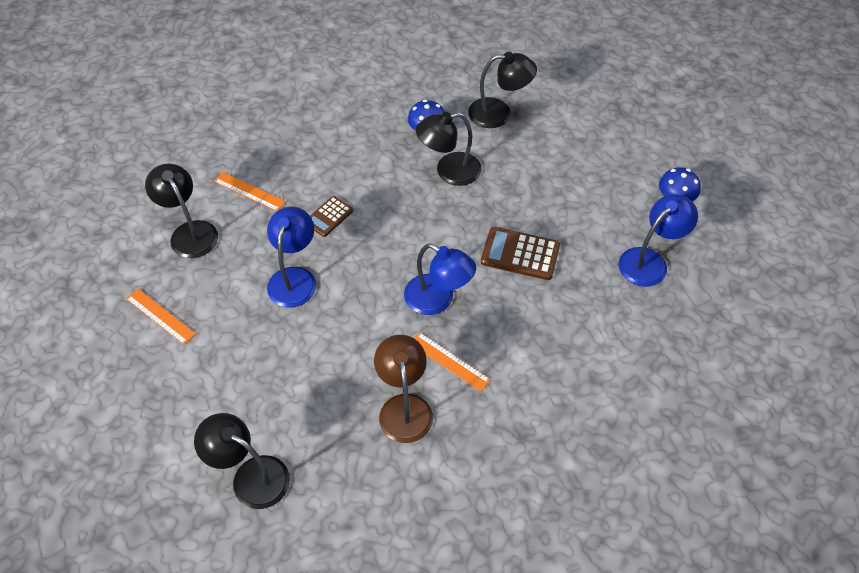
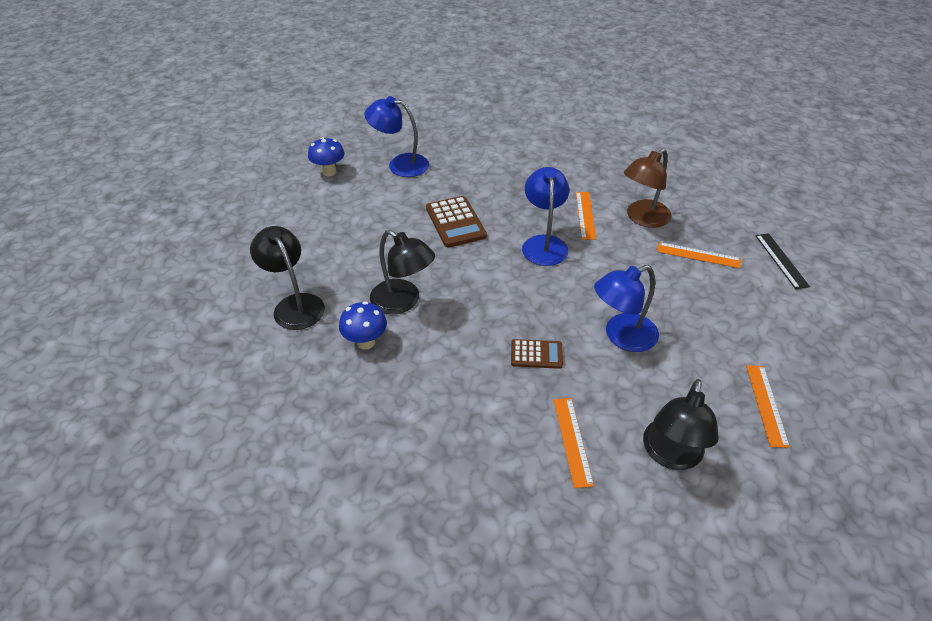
camera: 125 degrees left, 10 degrees down
(251, 476) = (781, 260): black lamp -> black ruler
(319, 410) = (698, 255): none -> orange ruler

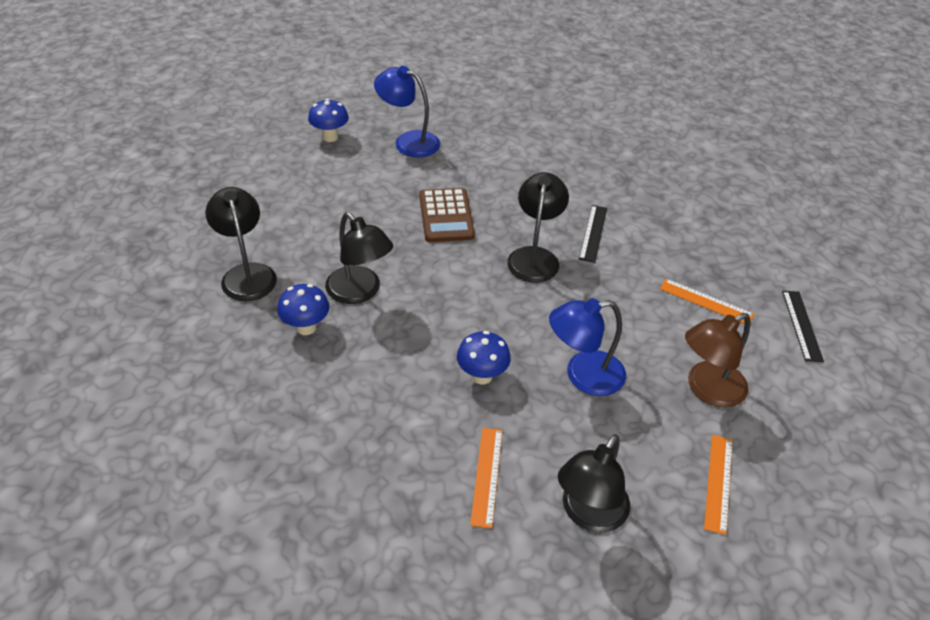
camera: 10 degrees right, 0 degrees up
(536, 354) = (482, 376): brown calculator -> blue mushroom
(544, 243) = (534, 257): blue lamp -> black lamp
(585, 215) = (593, 233): orange ruler -> black ruler
(642, 218) = (657, 248): brown lamp -> brown lamp (707, 389)

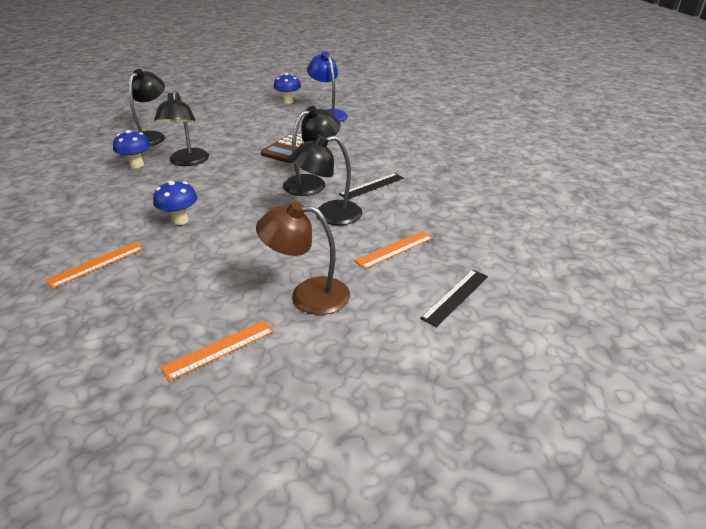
camera: 40 degrees right, 10 degrees down
(583, 375) = (237, 247): blue lamp -> none
(588, 514) = (110, 314): black lamp -> black lamp (328, 215)
(706, 301) = (394, 249): orange ruler -> orange ruler turned 75 degrees clockwise

